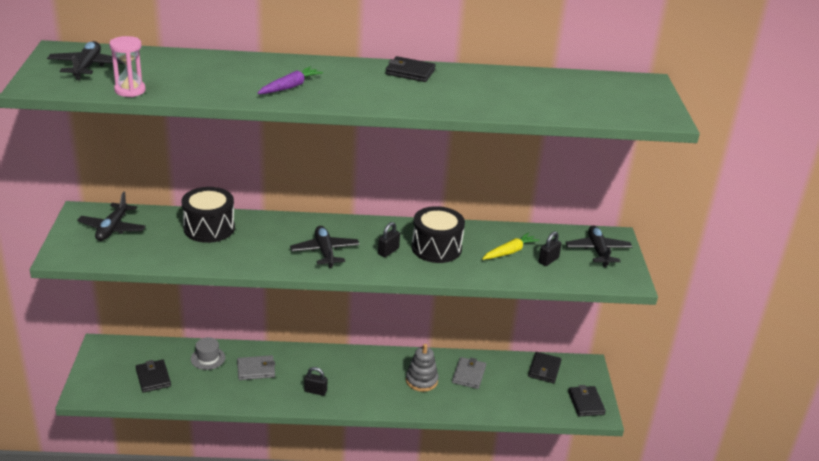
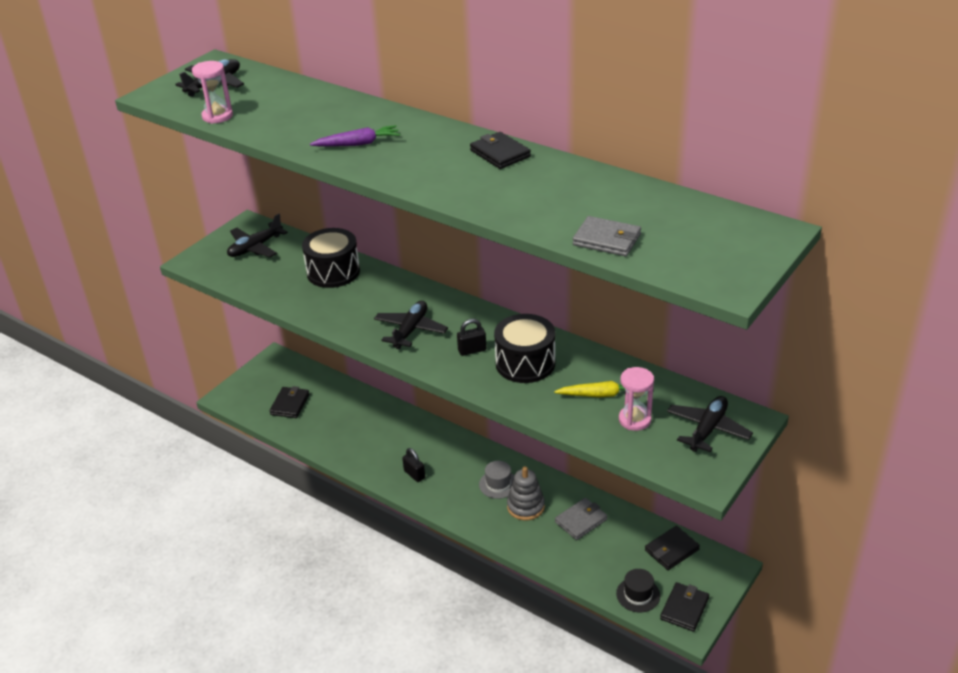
camera: 40 degrees right, 5 degrees up
(208, 358) = (349, 403): grey hat -> grey hat (498, 484)
(256, 369) = (380, 431): grey wallet -> grey wallet (606, 240)
(548, 260) = (634, 420): black padlock -> pink hourglass
(550, 407) = (638, 594): none -> black hat

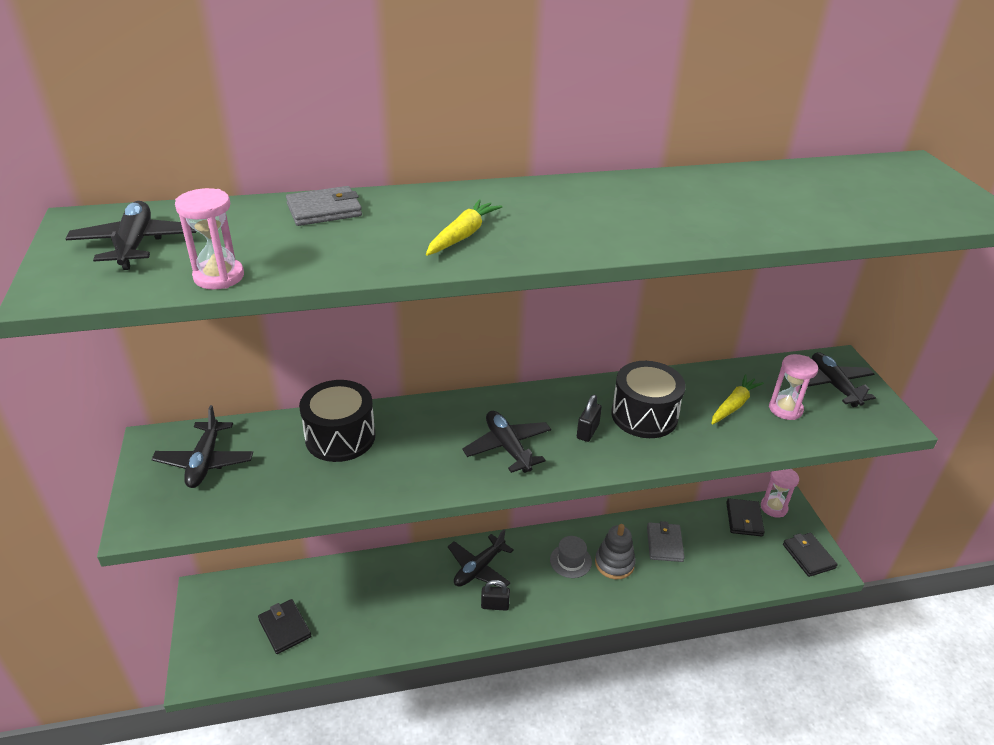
camera: 50 degrees left, 0 degrees up
(358, 144) = (463, 235): purple carrot -> yellow carrot
(434, 448) = (479, 568): none -> black plane
(500, 154) = (614, 189): black wallet -> none
(606, 240) = (848, 219): grey wallet -> grey wallet (324, 210)
(638, 594) = (772, 570): black hat -> none
(712, 560) = (773, 507): none -> pink hourglass

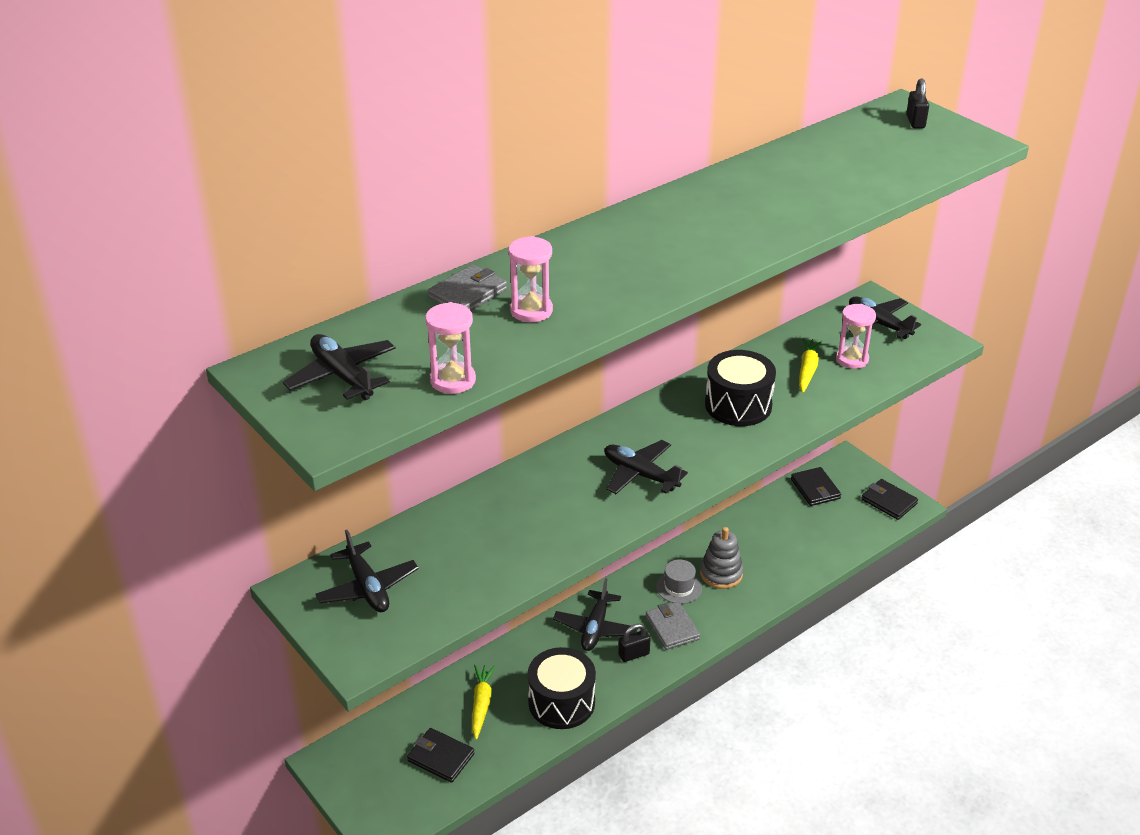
camera: 25 degrees left, 0 degrees up
(340, 437) = (478, 520): black drum -> black drum (561, 702)
(463, 235) = (610, 282): yellow carrot -> yellow carrot (481, 704)
(587, 431) = (699, 436): black padlock -> black padlock (915, 122)
(664, 544) = (756, 538): grey wallet -> grey wallet (672, 628)
(773, 507) = (835, 468): pink hourglass -> pink hourglass (531, 311)

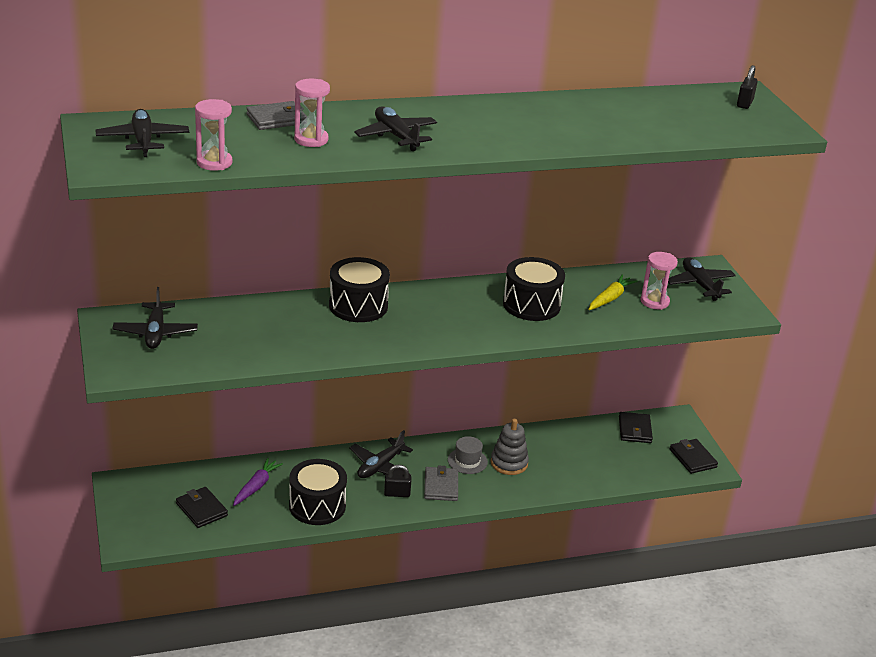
camera: 20 degrees right, 5 degrees down
(481, 704) = (256, 486): yellow carrot -> purple carrot
(564, 470) = (358, 306): none -> black drum
(640, 474) = (414, 326): black plane -> black plane (396, 136)

